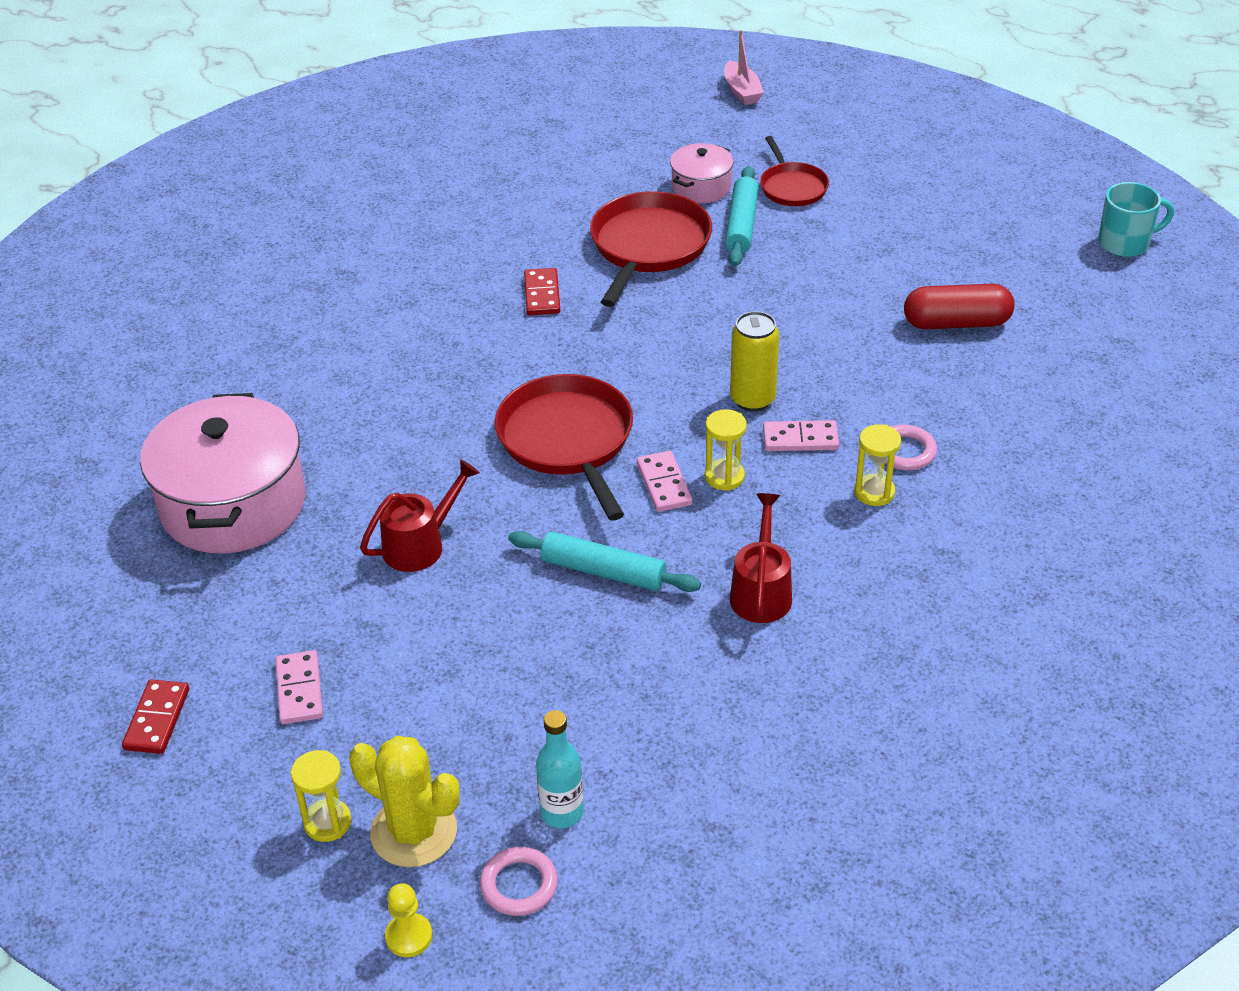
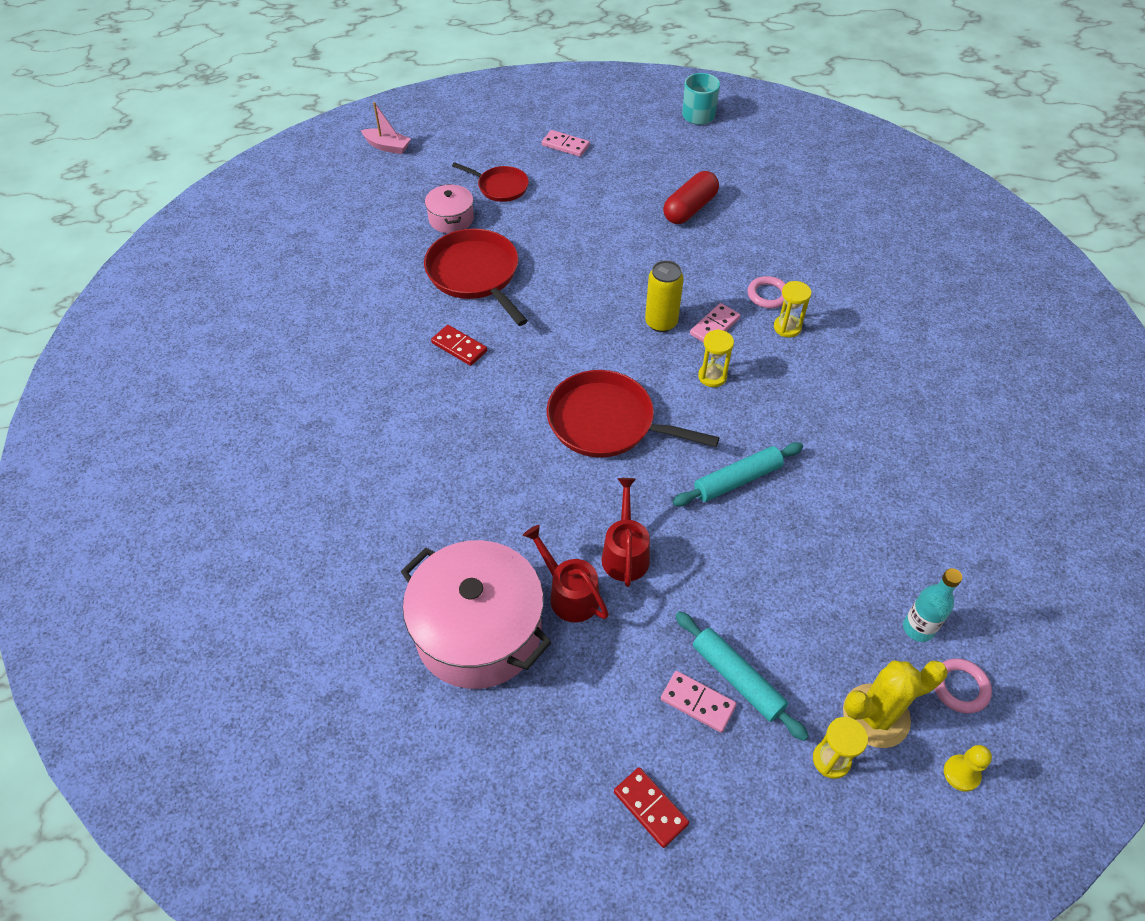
camera: 50 degrees left, 10 degrees up
(664, 484) = (691, 405): pink domino -> pink domino (565, 145)
(741, 225) = (506, 227): turquoise rolling pin -> turquoise rolling pin (737, 678)
(761, 591) = (819, 423): red watering can -> red watering can (569, 593)

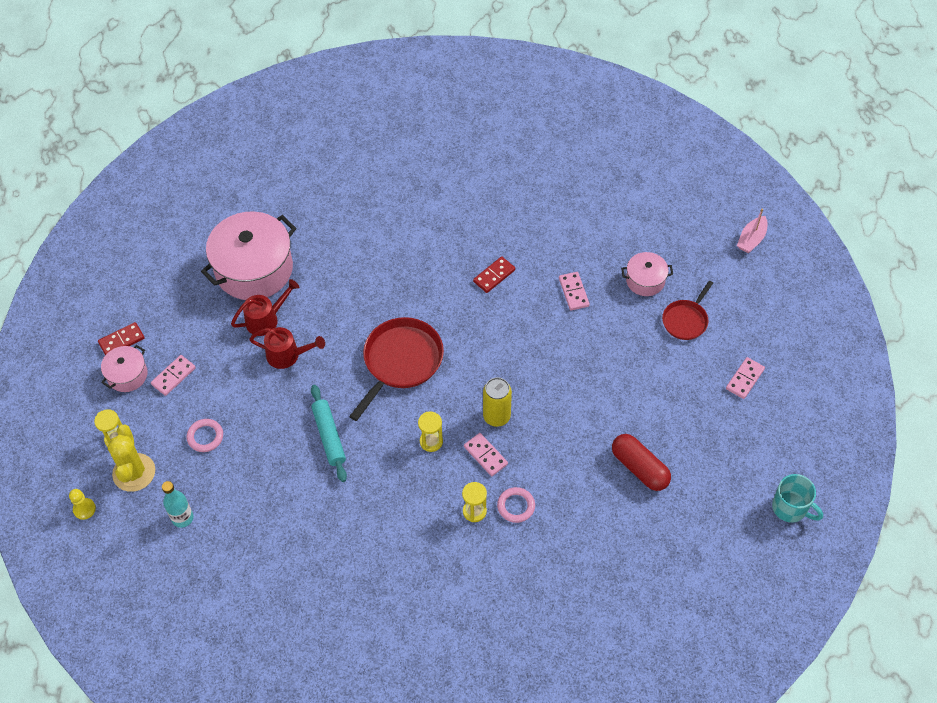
camera: 100 degrees right, 5 degrees up
(475, 274) = (573, 292): red pan -> pink domino
(713, 777) = (127, 375): none -> pink pot
(737, 678) = (182, 401): turquoise rolling pin -> none
(960, 687) = (135, 529): pink ring -> pink ring (205, 437)

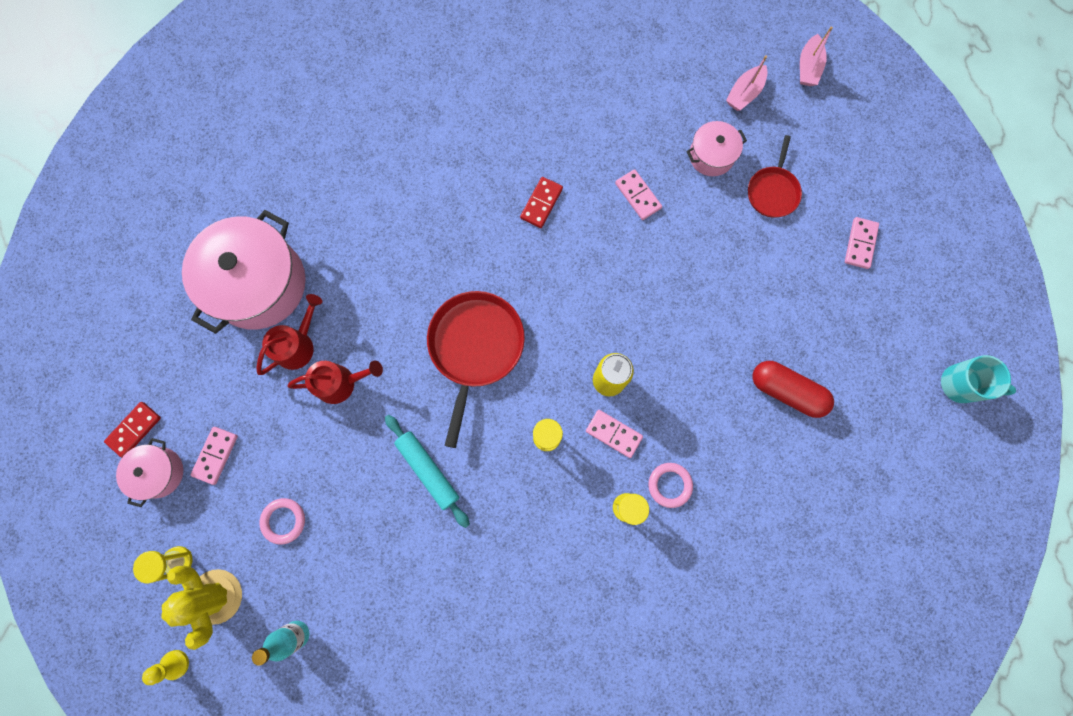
camera: 20 degrees left, 20 degrees up
(690, 243) = (744, 93): none -> pink boat

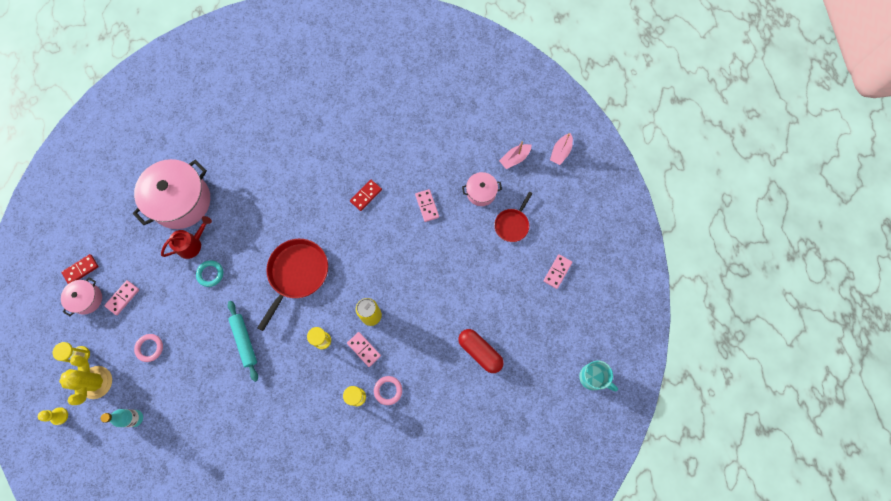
camera: 15 degrees right, 5 degrees down
(341, 383) = (210, 274): red watering can -> turquoise ring

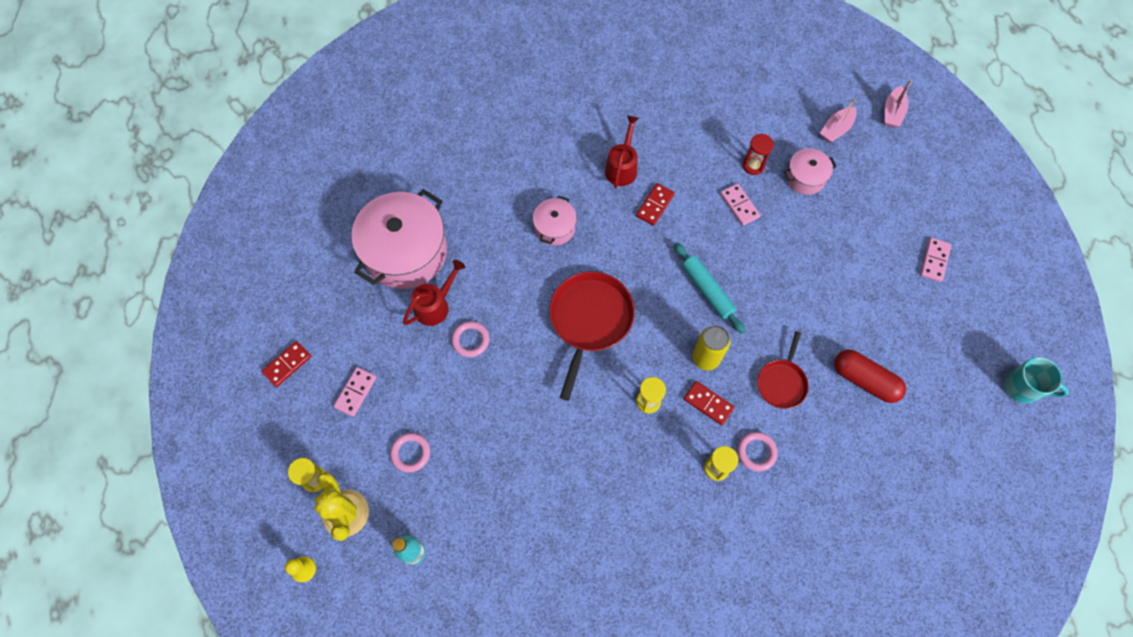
camera: 10 degrees left, 5 degrees down
(87, 299) = (305, 402): pink pot -> pink pot (555, 228)
(210, 274) = (470, 340): turquoise ring -> pink ring
(244, 341) = (541, 421): turquoise rolling pin -> turquoise rolling pin (707, 290)
(350, 162) = (622, 167): none -> red watering can
(364, 349) = (708, 403): pink domino -> red domino
(445, 177) = (753, 165): none -> red hourglass
(512, 225) = (858, 211): red pan -> red pan (782, 383)

